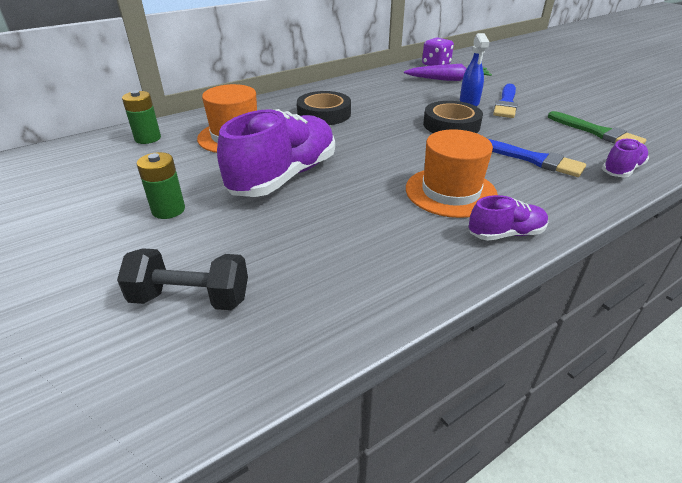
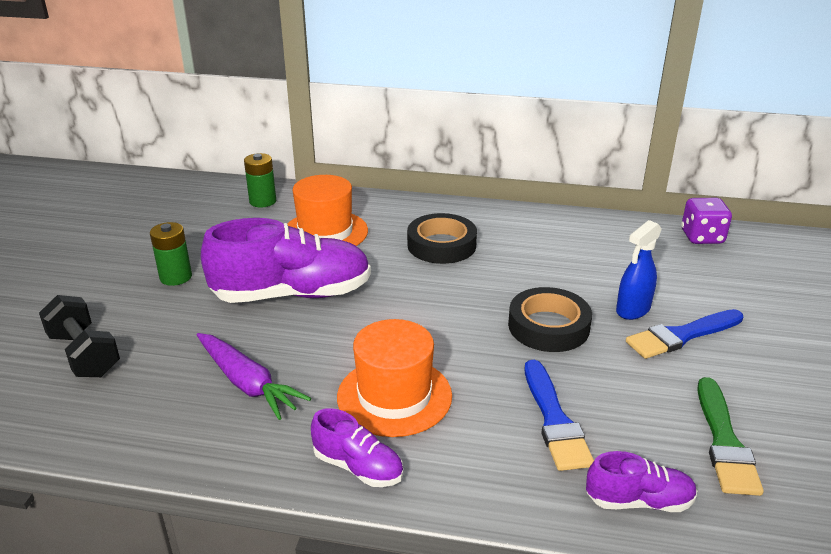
camera: 45 degrees right, 5 degrees down
(448, 80) = (672, 266): purple carrot -> purple carrot (247, 383)

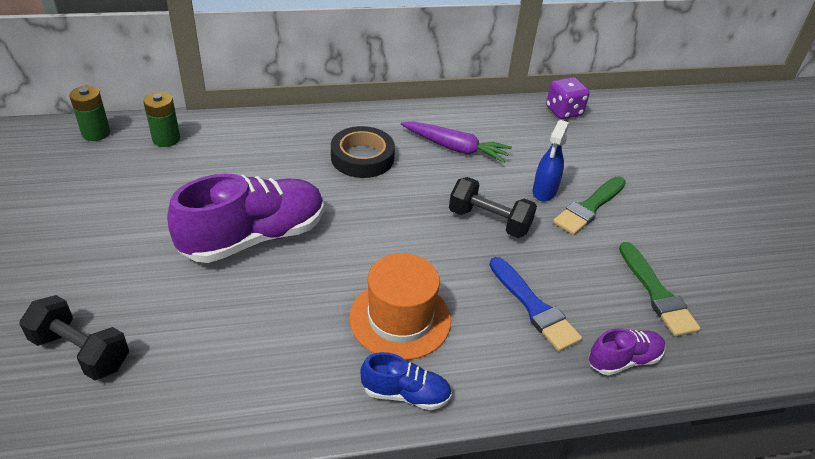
camera: 25 degrees left, 10 degrees up
(176, 277) = (126, 243): green battery -> green battery (96, 133)
(247, 383) = (264, 340): purple carrot -> purple carrot (455, 148)
(325, 232) = (248, 163): orange hat -> none
(358, 467) = (405, 394): purple shoe -> blue shoe
(548, 326) = (489, 221): black tape -> black dumbbell
(682, 335) = (589, 207): blue brush -> green brush

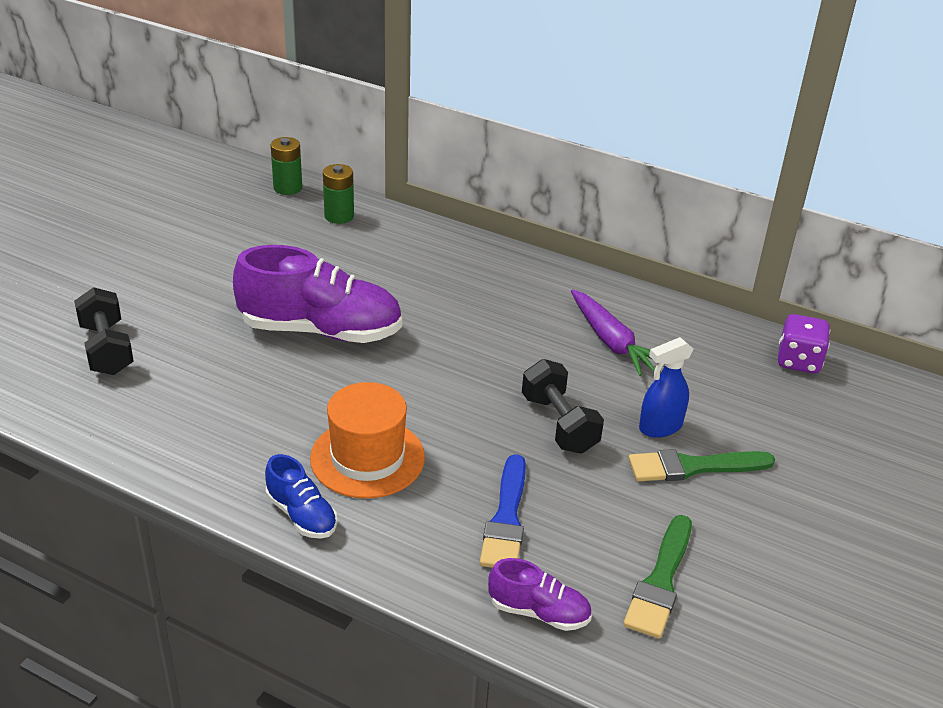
camera: 40 degrees right, 5 degrees down
(362, 157) = (500, 308): black tape -> none

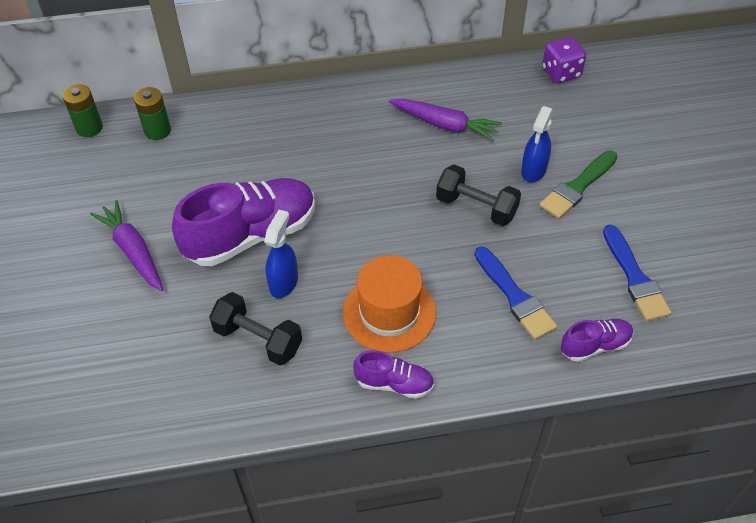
camera: 35 degrees left, 15 degrees up
(107, 349) = (110, 354): black dumbbell -> black dumbbell (258, 339)
(213, 289) = (133, 251): none -> purple carrot
(301, 515) = (394, 384): blue shoe -> purple shoe
(304, 380) = (284, 282): none -> blue spray bottle
(660, 581) = (634, 277): green brush -> blue brush

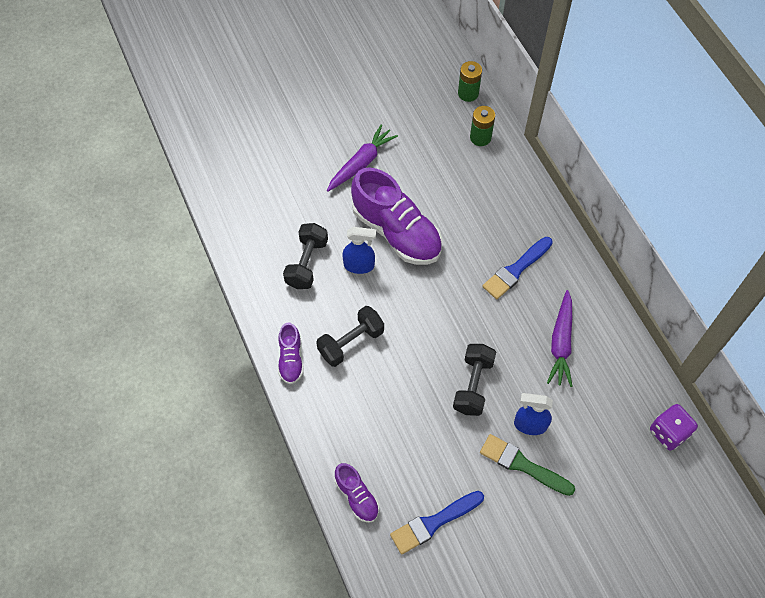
camera: 75 degrees right, 10 degrees up
(389, 312) = (351, 342): orange hat -> black dumbbell
(514, 296) = (389, 429): blue brush -> blue brush (516, 269)

